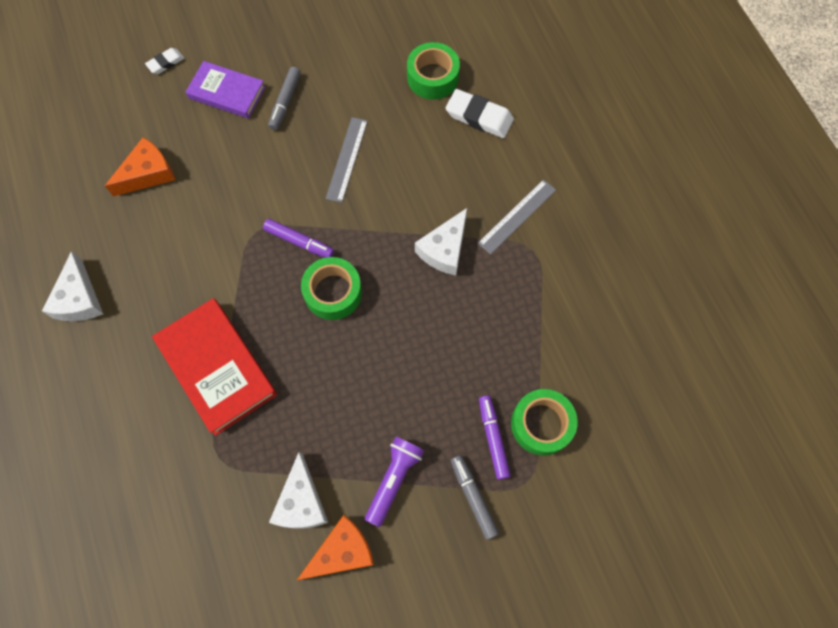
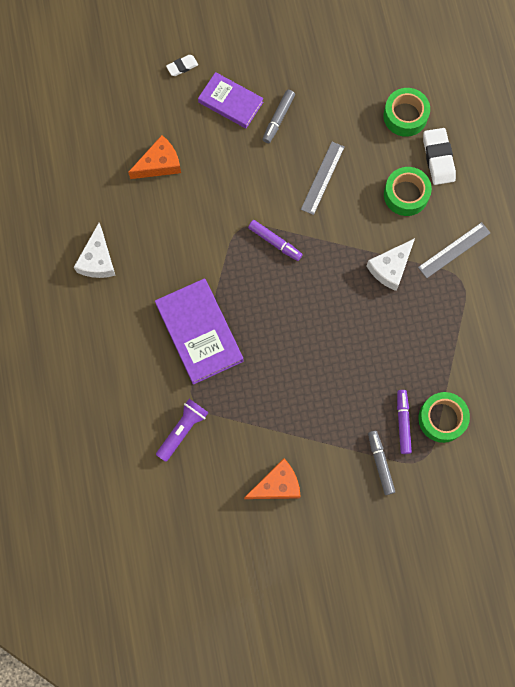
camera: 10 degrees right, 5 degrees up
(217, 367) = (199, 333): red book -> purple book
(301, 502) = (252, 444): white cheese -> none
(333, 292) = (296, 288): green tape -> green tape (406, 194)
(394, 479) = (323, 440): purple flashlight -> purple flashlight (183, 430)
(479, 117) = (438, 158): white eraser -> white eraser turned 45 degrees clockwise

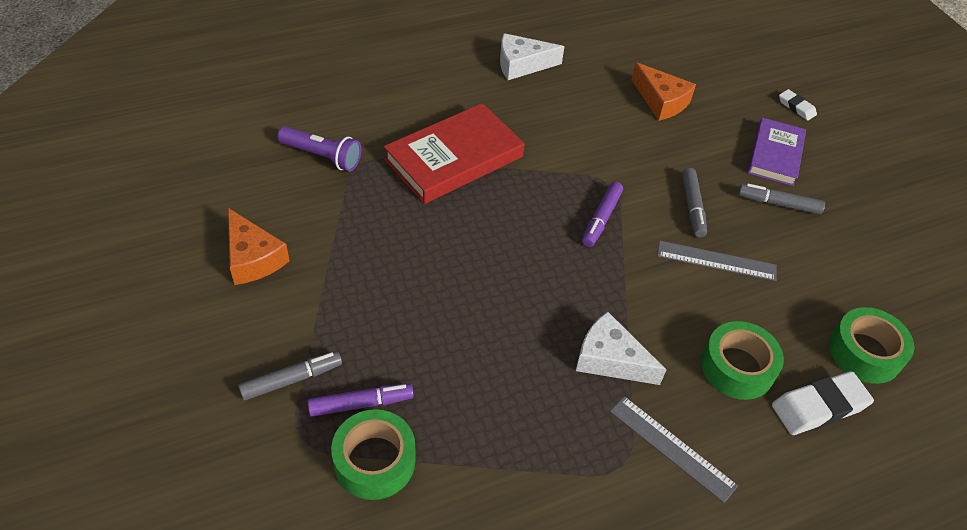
camera: 75 degrees right, 25 degrees down
(199, 333) = (454, 158): purple book -> red book
(273, 177) = (692, 207): none -> grey marker

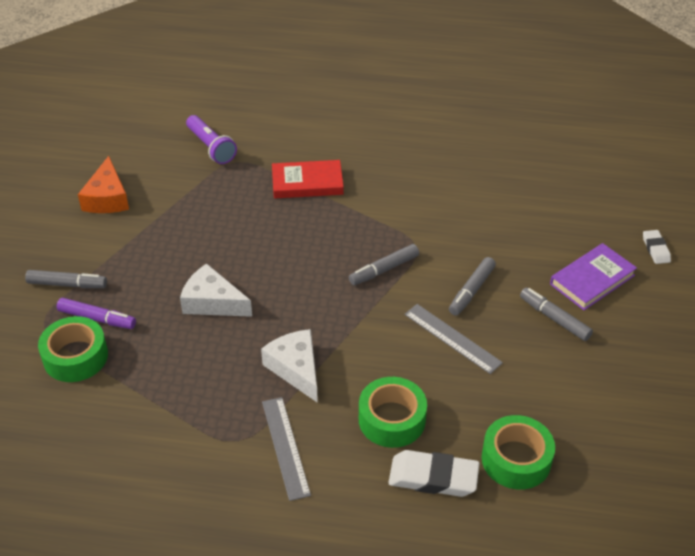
camera: 35 degrees right, 5 degrees down
(454, 158) = (307, 183): red book -> red book, size x0.65
(522, 65) = (428, 131): white cheese -> white cheese (212, 302)
(601, 219) = (384, 269): purple marker -> grey marker
(661, 101) = (526, 200): orange cheese -> none

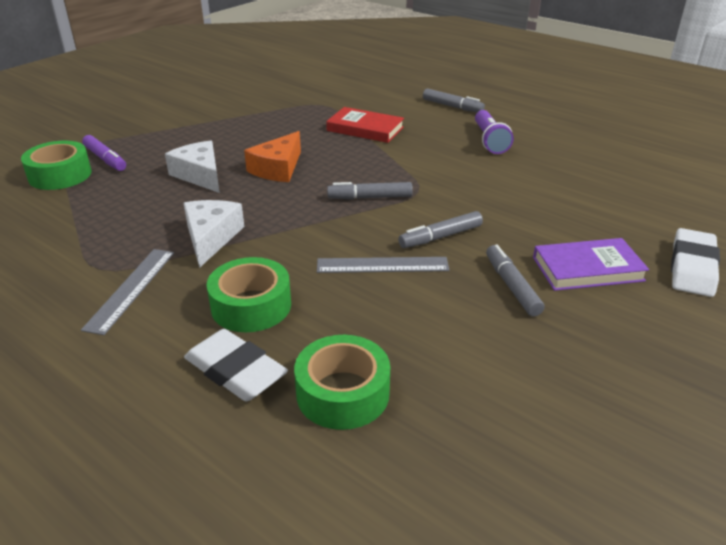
camera: 30 degrees right, 10 degrees down
(67, 284) = (113, 135): grey marker -> grey marker (452, 106)
(107, 198) = (203, 100): orange cheese -> orange cheese (278, 168)
(211, 147) = (312, 93): purple flashlight -> purple flashlight (489, 141)
(452, 338) = (382, 265): grey ruler -> grey ruler turned 75 degrees counterclockwise
(655, 249) = (692, 267): white eraser -> white eraser, size x1.77

